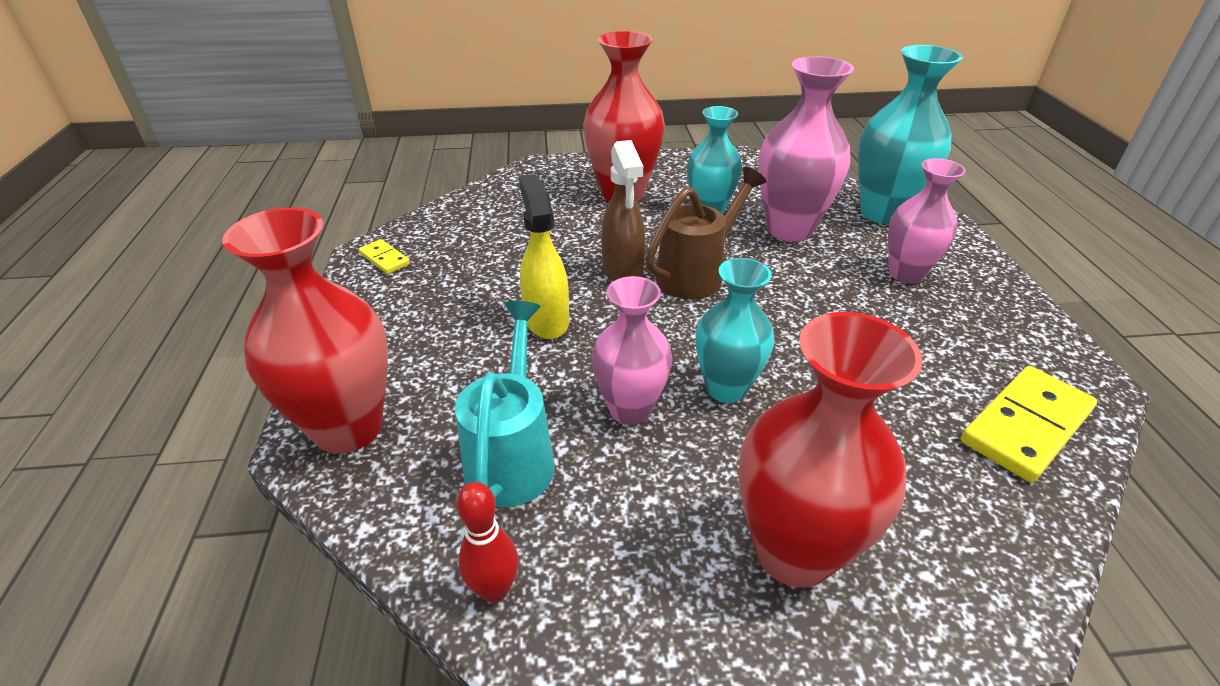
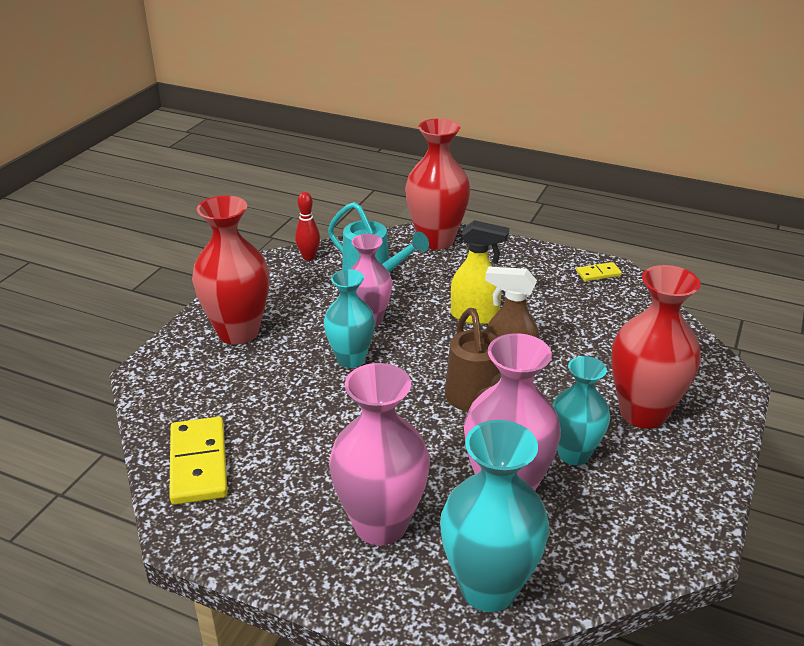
camera: 120 degrees right, 5 degrees down
(906, 274) = (380, 524): pink vase -> pink vase, size x1.52

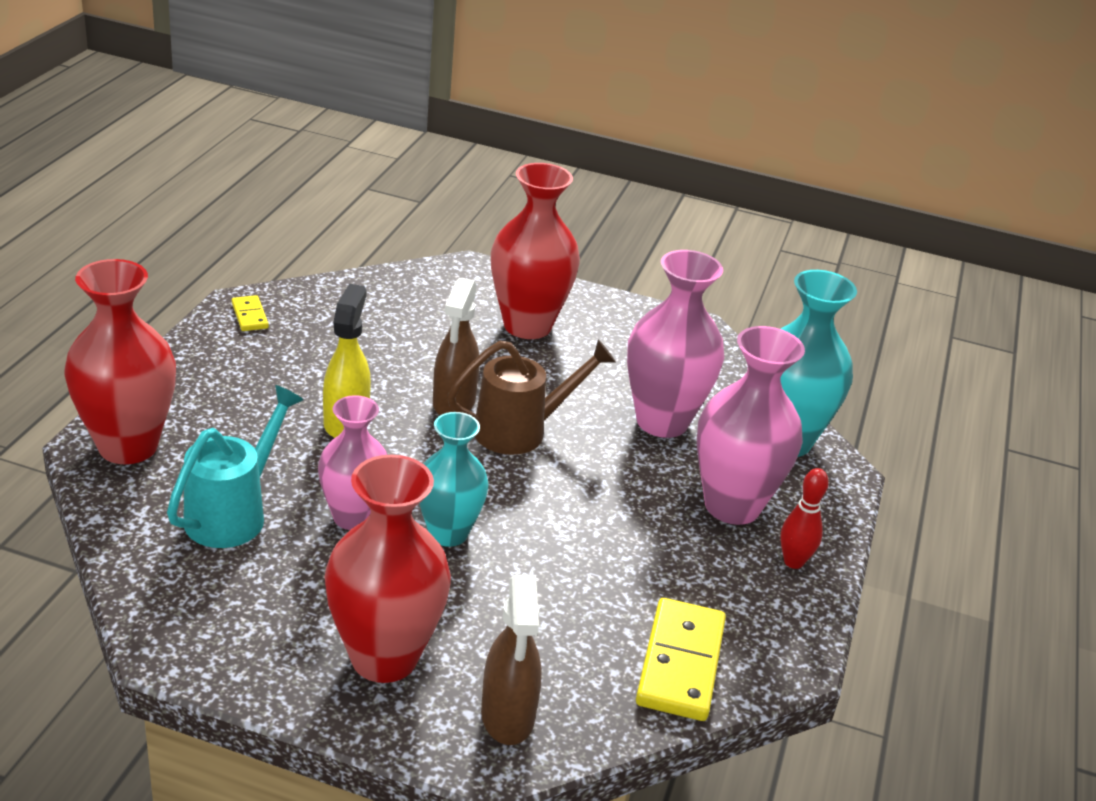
camera: 100 degrees left, 0 degrees up
(176, 378) = (507, 716): none -> brown spray bottle
(199, 463) = (680, 663): yellow domino -> yellow domino turned 60 degrees counterclockwise
(309, 257) = (155, 590): red bowling pin -> red bowling pin (793, 562)
(574, 454) = (598, 375): turquoise vase -> none

